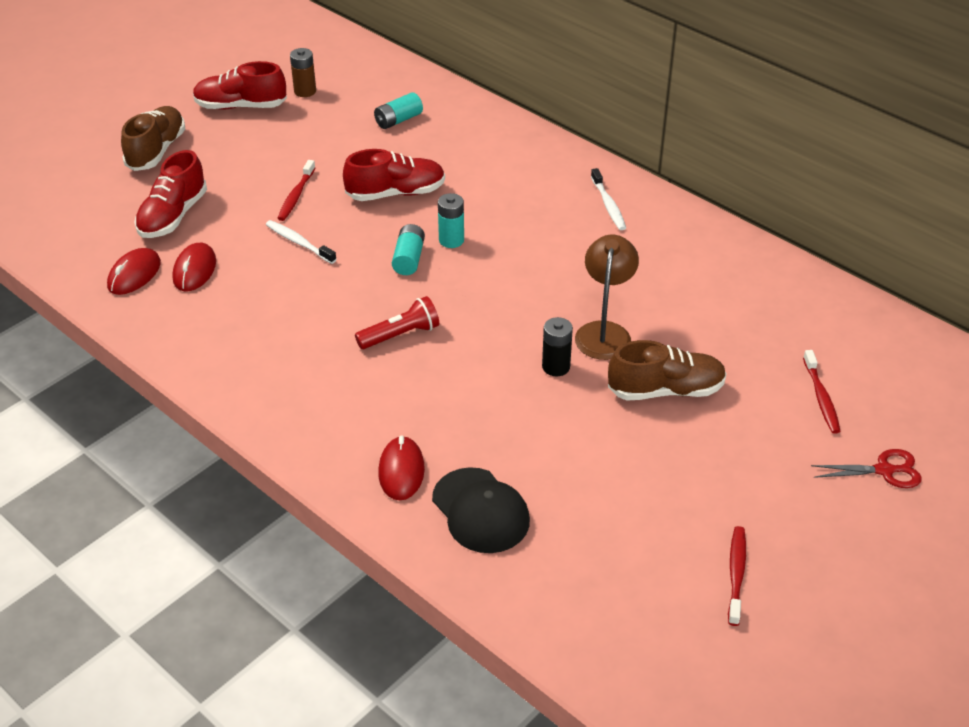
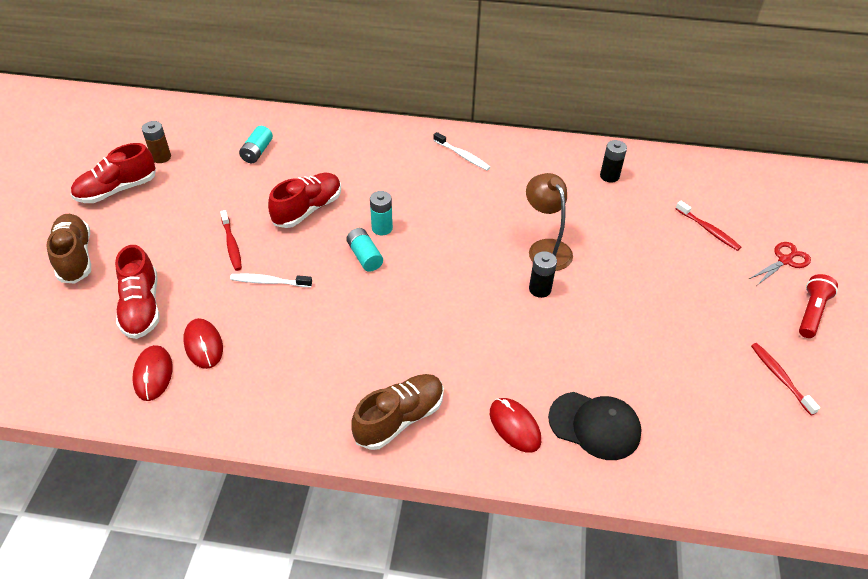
camera: 35 degrees left, 5 degrees up
(400, 335) = (414, 319): red flashlight -> red flashlight (811, 312)
(665, 390) = (621, 271): brown shoe -> brown shoe (399, 418)
(760, 293) = (609, 176): none -> black battery

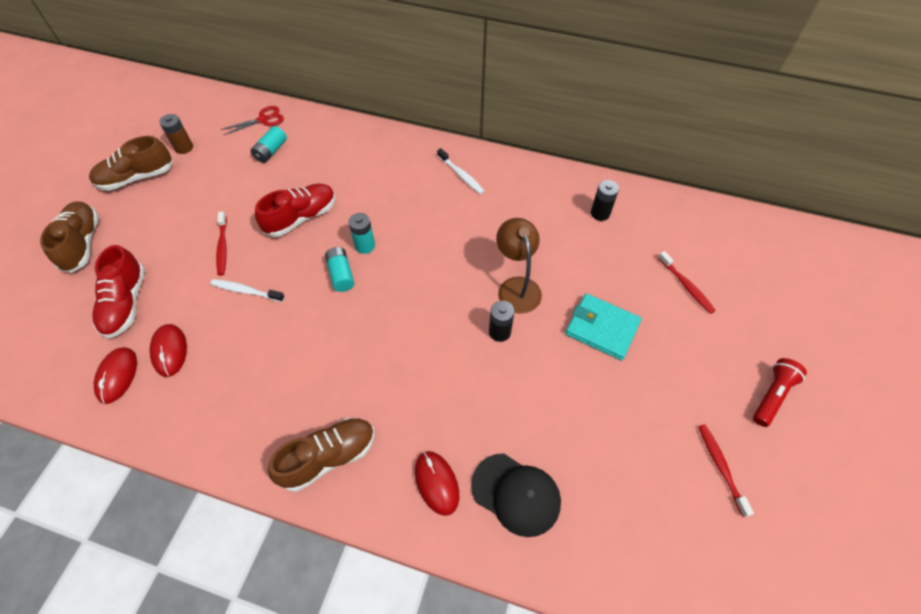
camera: 10 degrees right, 10 degrees up
(117, 190) = (137, 178): red shoe -> brown shoe
(638, 275) = (602, 328): none -> turquoise wallet
(785, 260) = (758, 331): red scissors -> red scissors (263, 120)

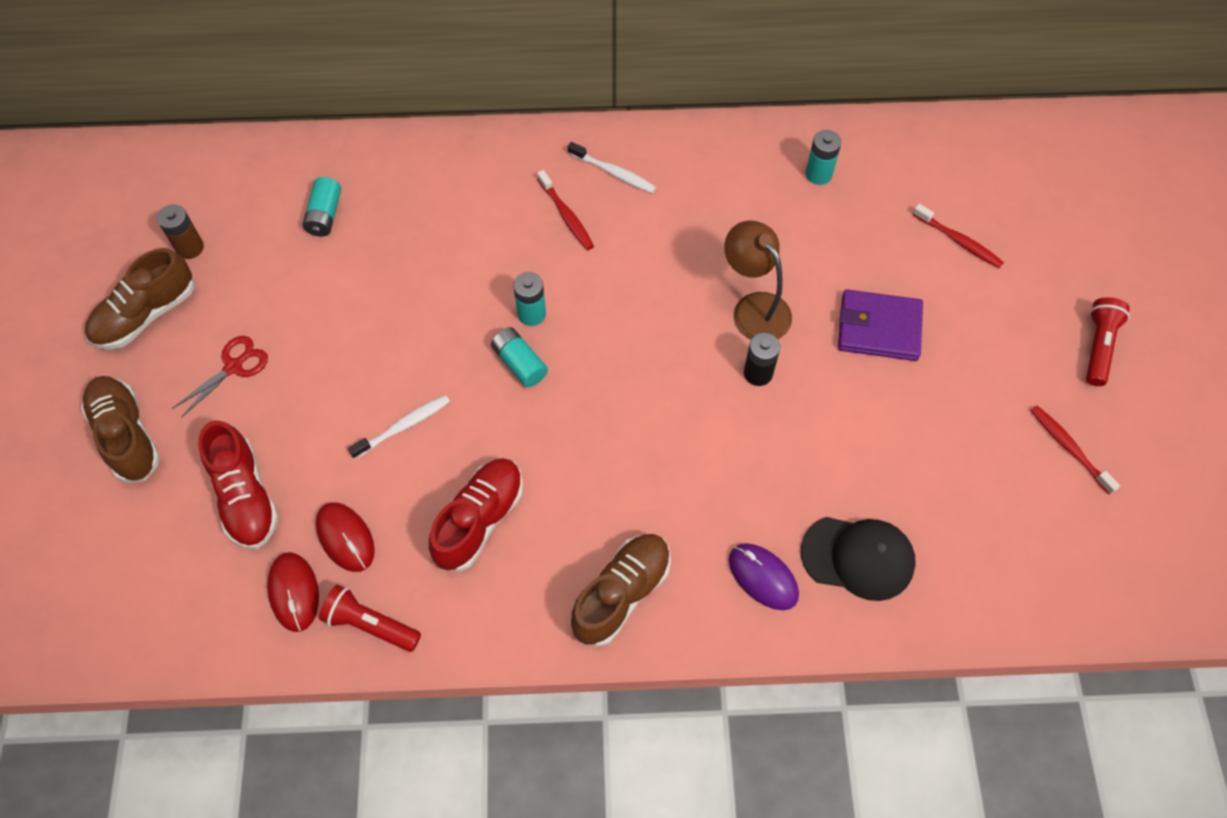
camera: 20 degrees left, 5 degrees up
(151, 416) = (370, 625): none -> red flashlight
(222, 247) = (335, 377): red toothbrush -> red toothbrush (566, 215)
(246, 291) = (403, 426): white toothbrush -> white toothbrush turned 150 degrees clockwise
(263, 120) = (286, 169): red scissors -> red scissors (234, 367)
(301, 217) = (423, 301): red shoe -> red shoe (479, 520)
(436, 483) = (763, 577): red mouse -> purple mouse
(600, 213) = (818, 174): black battery -> turquoise battery
(602, 328) = (879, 328): turquoise wallet -> purple wallet

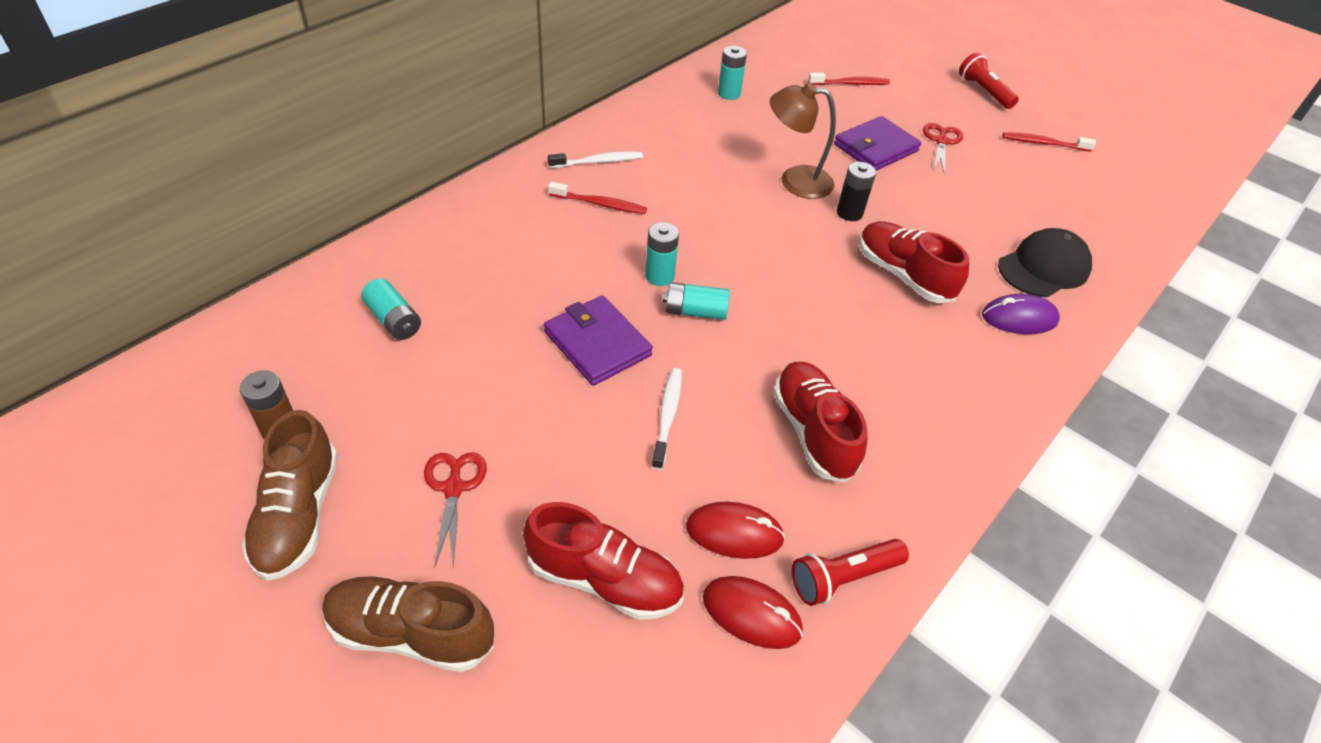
camera: 50 degrees left, 15 degrees down
(424, 335) = (597, 344): none -> purple wallet
(621, 594) = (965, 397): brown shoe -> none
(721, 463) = (903, 275): none -> red shoe
(958, 368) = (941, 141): none -> red scissors

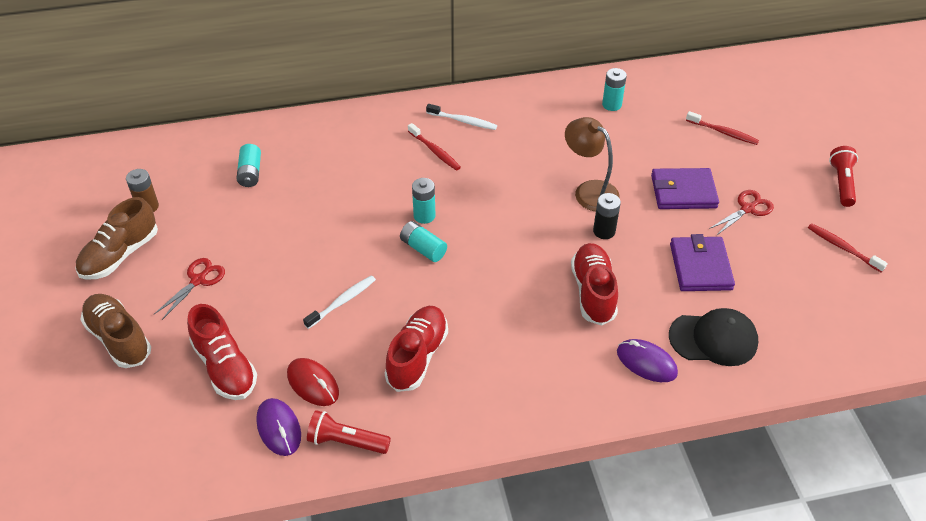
camera: 40 degrees right, 0 degrees up
(597, 344) = (345, 240): purple wallet -> purple wallet (700, 267)
(751, 614) = (279, 428): red mouse -> purple mouse

